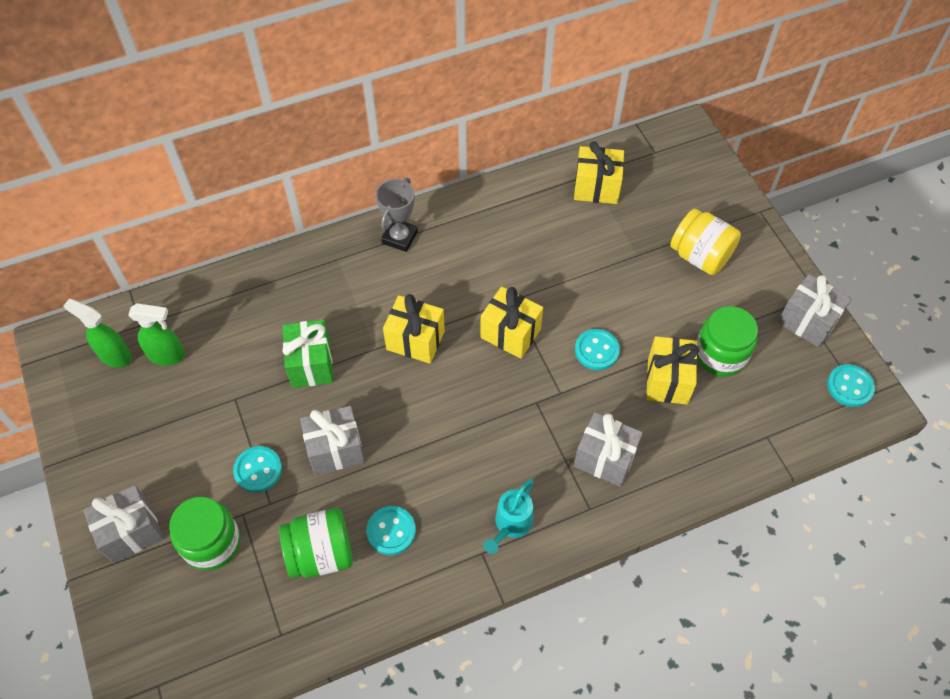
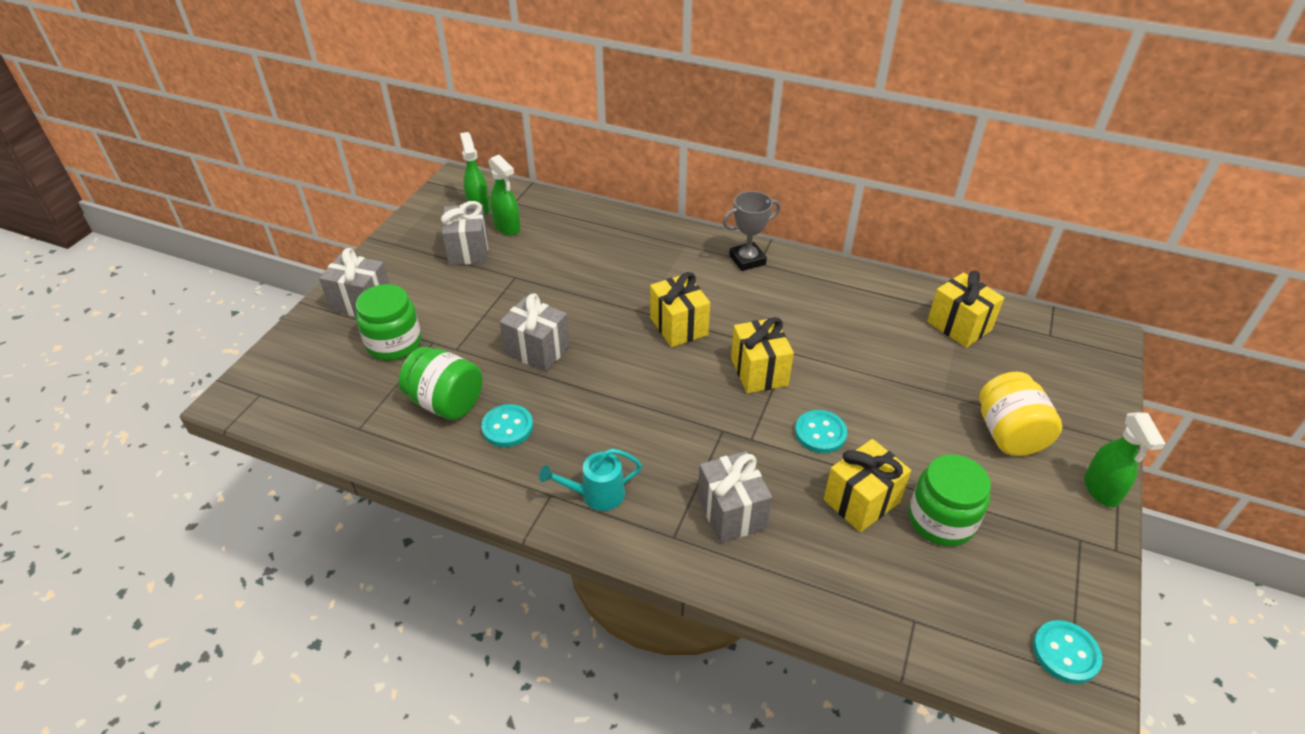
camera: 45 degrees right, 15 degrees down
(258, 470) = (475, 325): turquoise button -> none
(311, 364) = (587, 291): green gift -> none
(779, 257) = (1101, 490): none -> green spray bottle
(807, 322) = (1075, 562): grey gift -> grey gift (468, 250)

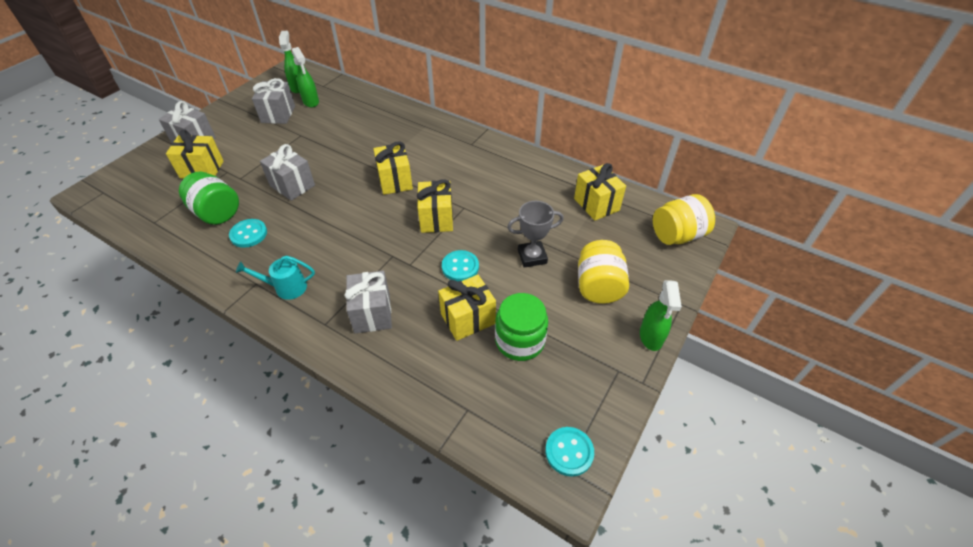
camera: 10 degrees right, 5 degrees up
(394, 343) = (202, 169): green jar -> yellow gift
(747, 260) = (464, 141): grey trophy -> grey trophy (532, 256)
(1077, 354) = (677, 235): none -> yellow jar

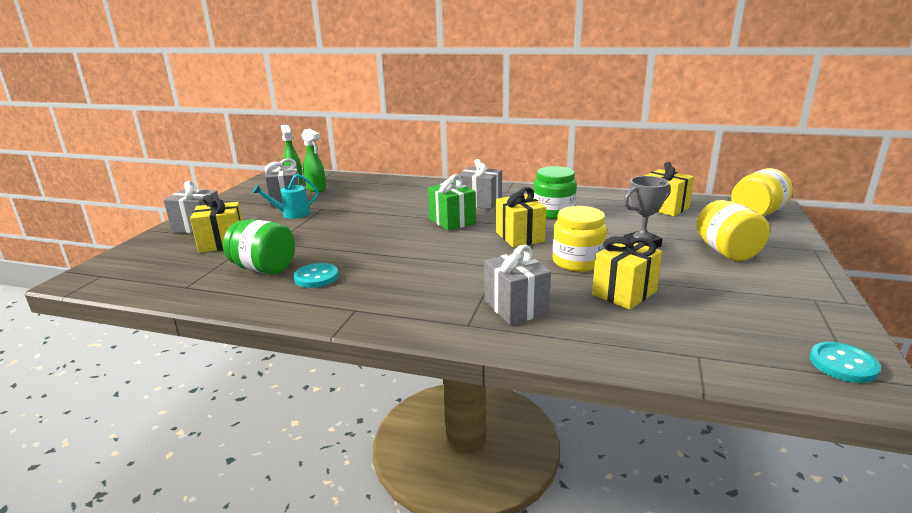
camera: 15 degrees left, 25 degrees down
(285, 288) = (395, 307): turquoise watering can -> turquoise watering can (291, 214)
(292, 185) = (340, 239): grey gift -> grey gift (480, 202)
(395, 181) = (452, 221): yellow gift -> green gift
(460, 267) = (577, 262): turquoise button -> yellow jar
(520, 341) = (695, 298): green jar -> green jar (553, 212)
(651, 337) = (815, 273): green spray bottle -> none

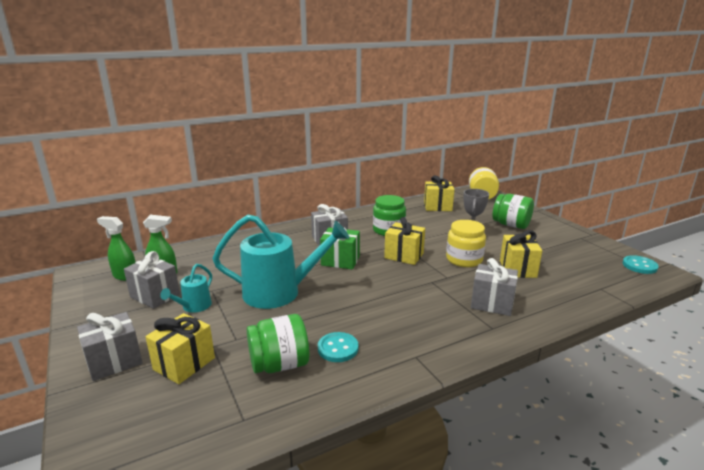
camera: 45 degrees left, 0 degrees up
(360, 226) = (280, 292): none -> turquoise watering can
(726, 252) = (511, 225): yellow jar -> green jar

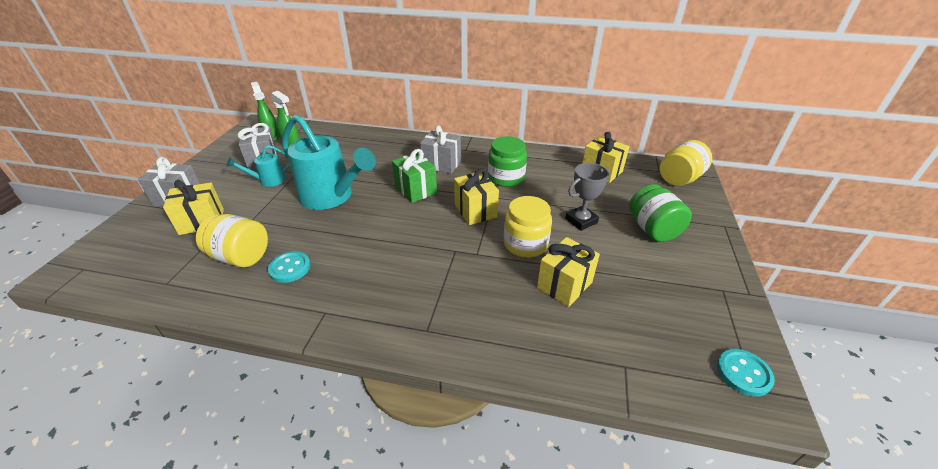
camera: 40 degrees right, 15 degrees up
(279, 364) = (241, 257): green jar -> yellow jar
(492, 303) = (470, 306): grey gift -> none

